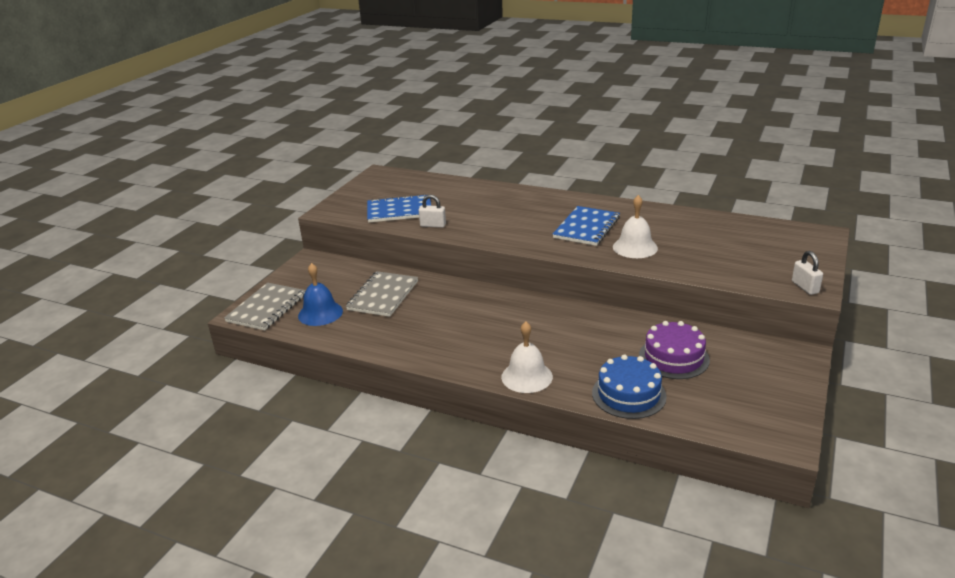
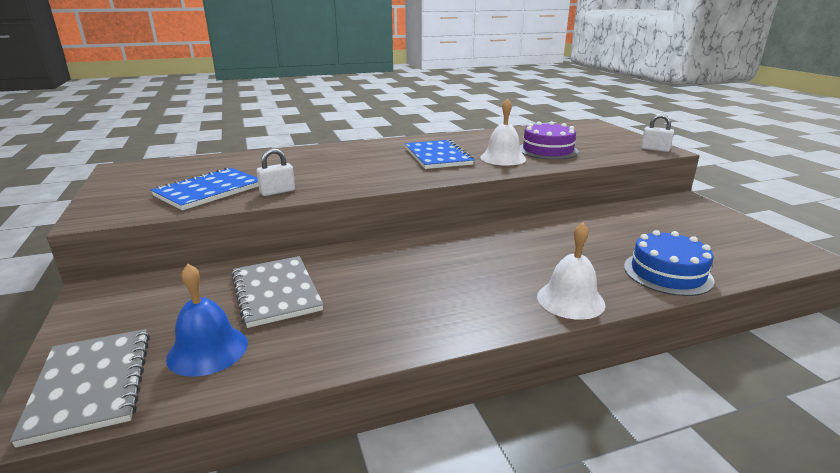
camera: 45 degrees left, 5 degrees down
(673, 358) = (634, 233): purple cake -> purple cake (547, 150)

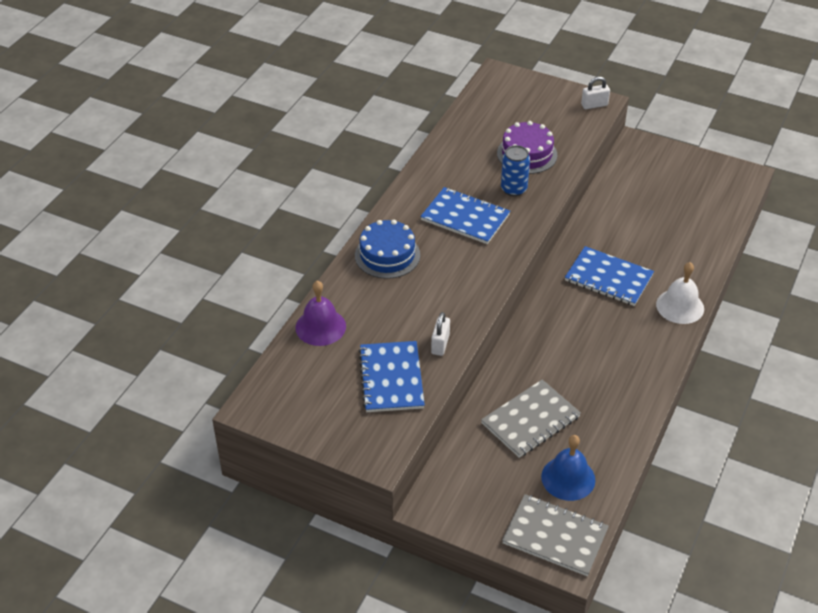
camera: 45 degrees left, 20 degrees up
(239, 159) = (320, 327): none -> purple bell
(276, 292) = (530, 420): grey notebook -> grey notebook turned 60 degrees counterclockwise
(503, 158) = (513, 189): white bell -> blue can
(525, 251) = (608, 278): none -> blue notebook
(667, 273) = (700, 245): blue cake -> blue cake (387, 255)

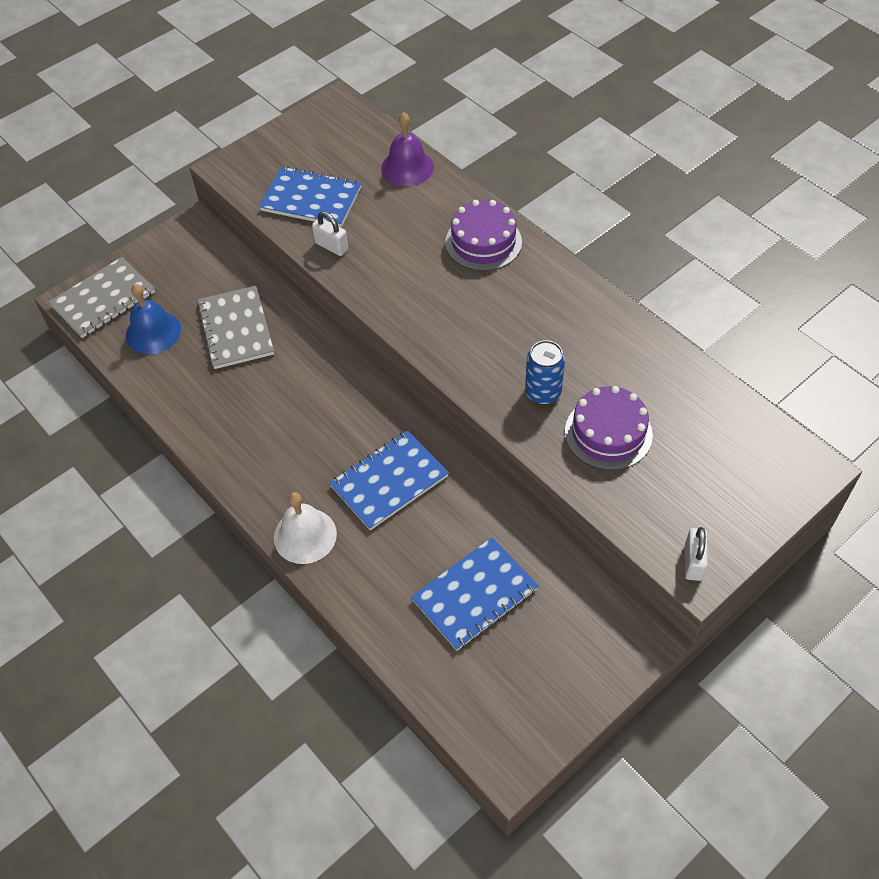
camera: 115 degrees right, 10 degrees up
(387, 255) = (483, 242): blue cake -> purple cake
(465, 217) = (512, 327): blue notebook -> blue notebook (475, 595)

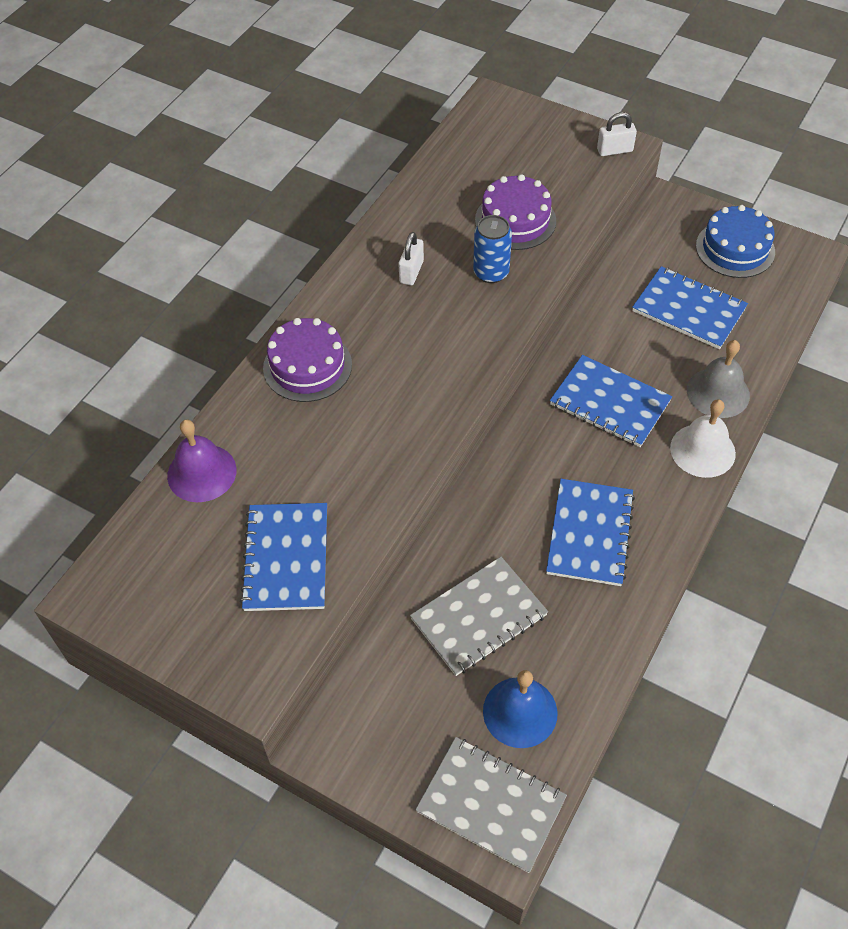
camera: 110 degrees left, 0 degrees up
(267, 420) = (589, 533): none -> blue notebook
(331, 246) = (360, 508): white padlock -> white padlock (411, 272)
(362, 576) = (718, 392): none -> grey bell
(546, 681) = (735, 249): none -> blue cake

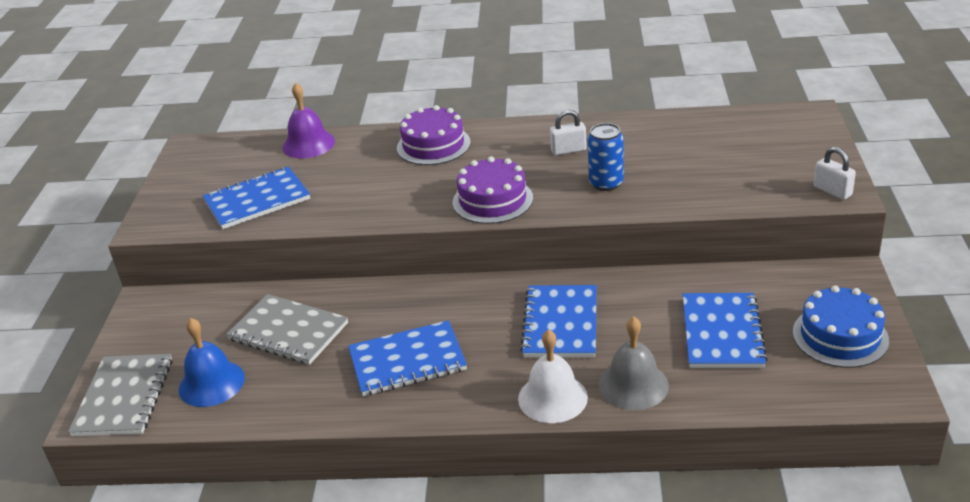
camera: 65 degrees right, 20 degrees down
(515, 220) = (679, 173): purple cake -> purple cake (492, 200)

